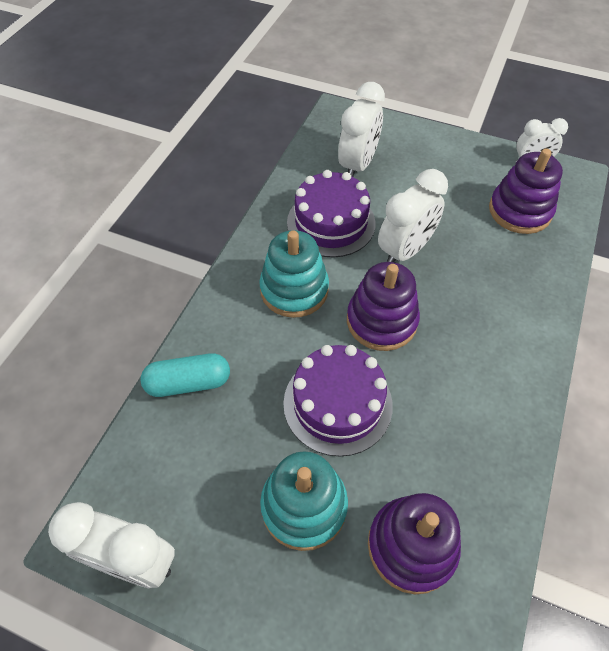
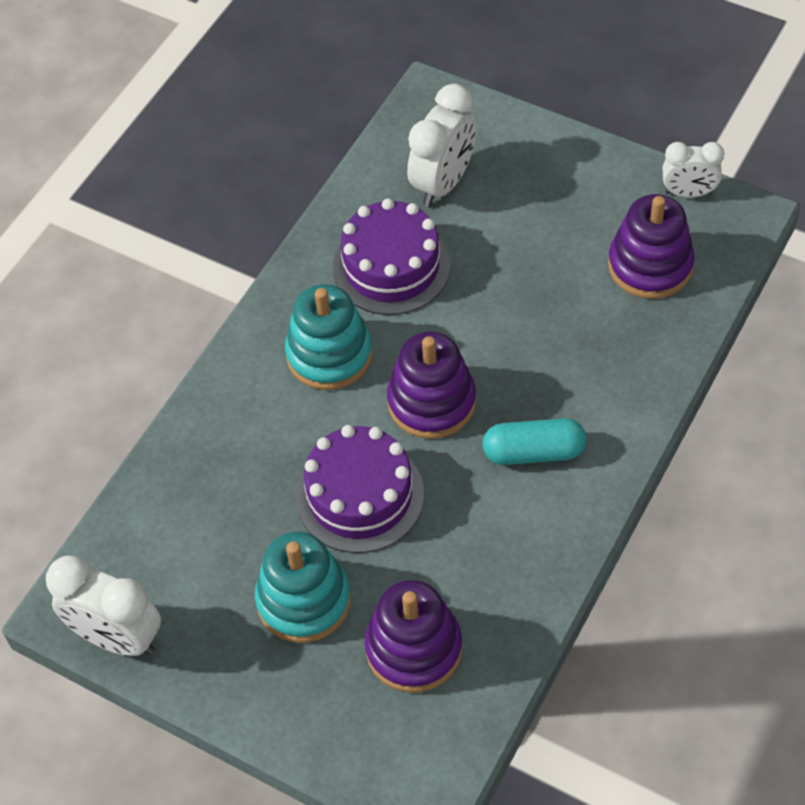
camera: 10 degrees right, 0 degrees up
(188, 383) = (188, 459): turquoise capsule -> turquoise capsule (533, 452)
(405, 251) = (481, 312): white clock -> none

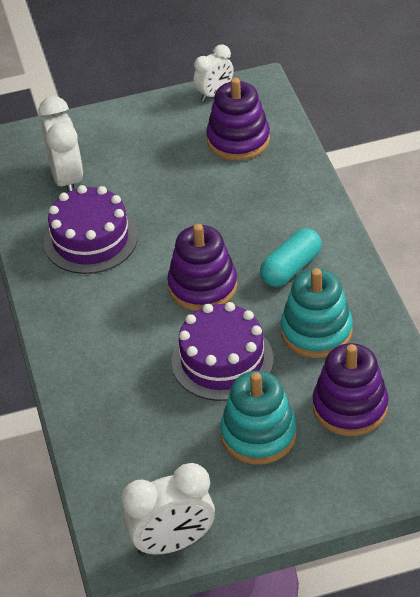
camera: 45 degrees left, 10 degrees down
(329, 354) = (111, 307): turquoise stacking toy -> turquoise stacking toy (316, 331)

